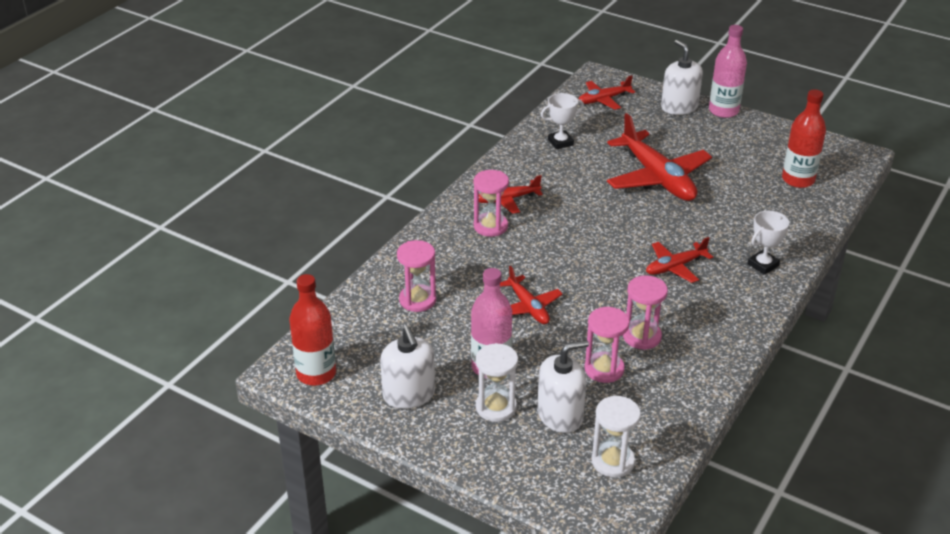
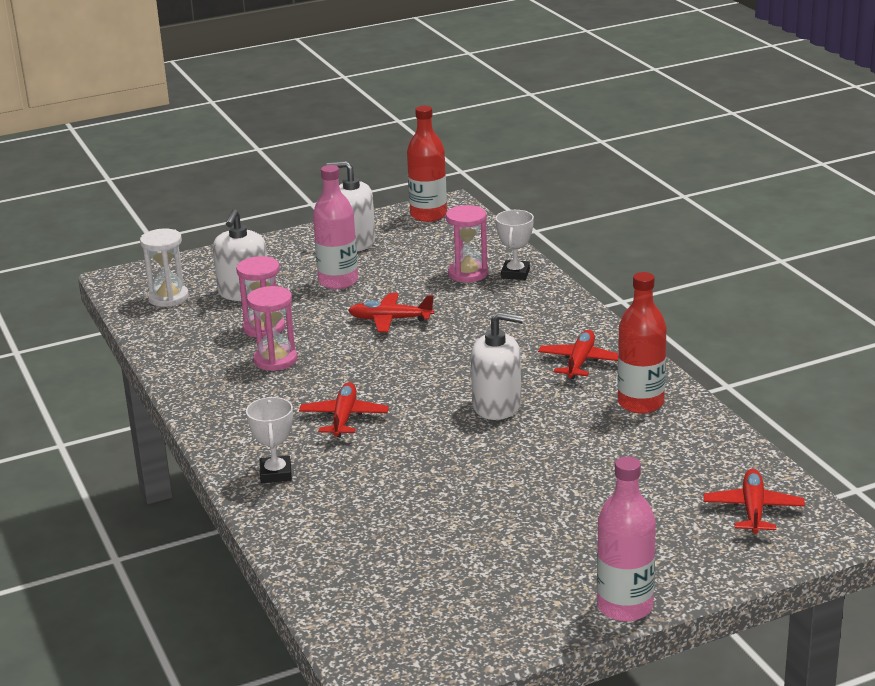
camera: 125 degrees right, 10 degrees down
(490, 226) = (540, 338): pink hourglass -> none
(496, 407) = (291, 270): white hourglass -> none
(560, 142) = (668, 435): white trophy -> white trophy (515, 273)
(657, 178) = (516, 475): red plane -> none
(679, 107) = (673, 569): white soap dispenser -> white soap dispenser (497, 406)
(798, 180) = (389, 585): red bottle -> red bottle (640, 403)

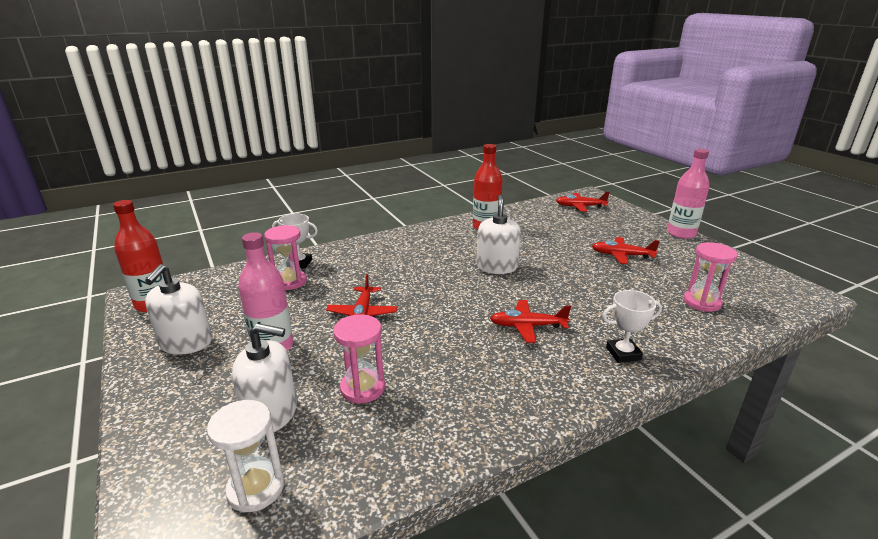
camera: 95 degrees left, 0 degrees up
(275, 360) = (432, 373): pink hourglass -> pink hourglass (701, 302)
(580, 362) = (437, 242): red plane -> red plane (621, 255)

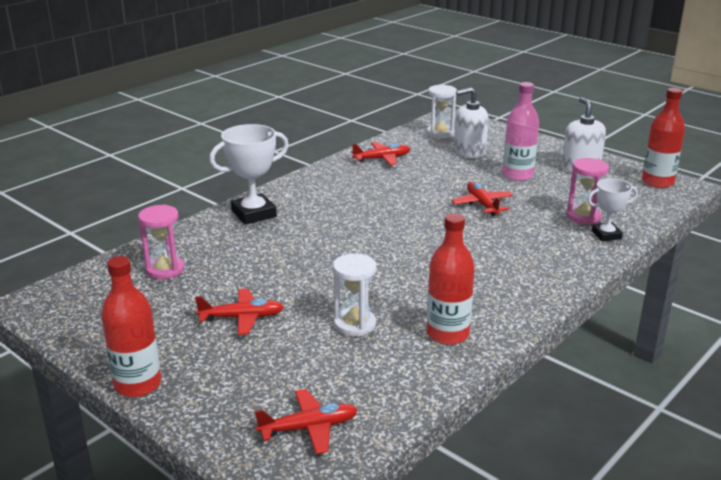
camera: 160 degrees right, 0 degrees up
(362, 388) = (430, 168): pink hourglass -> none
(497, 267) = (394, 270): white soap dispenser -> none
(527, 326) = (336, 219): red plane -> red plane (382, 159)
(542, 240) = (354, 324): none -> white hourglass
(623, 353) = (254, 214): white trophy -> white trophy, size x1.63
(681, 233) = (138, 384): pink bottle -> red bottle

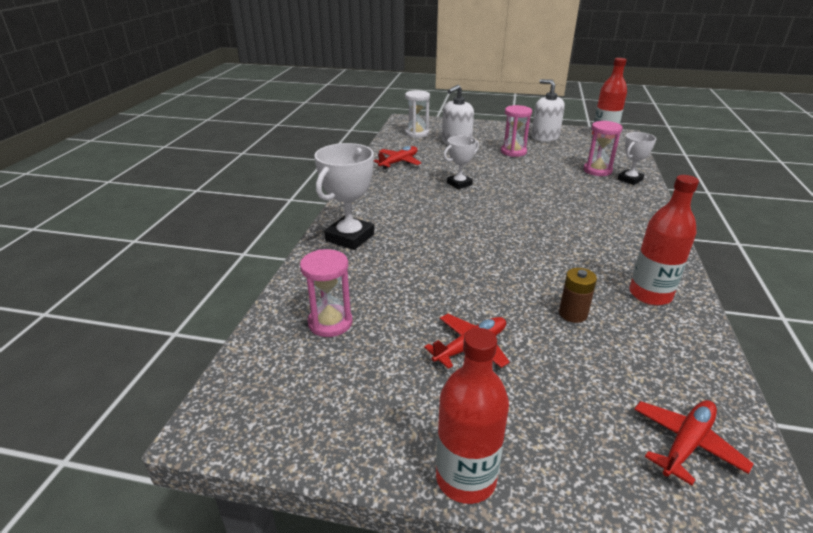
camera: 30 degrees left, 5 degrees up
(354, 324) = (573, 314): white hourglass -> brown battery
(412, 193) = (459, 184): none -> white trophy
(482, 204) = (520, 179): red plane -> none
(517, 175) = (513, 152): pink bottle -> pink hourglass

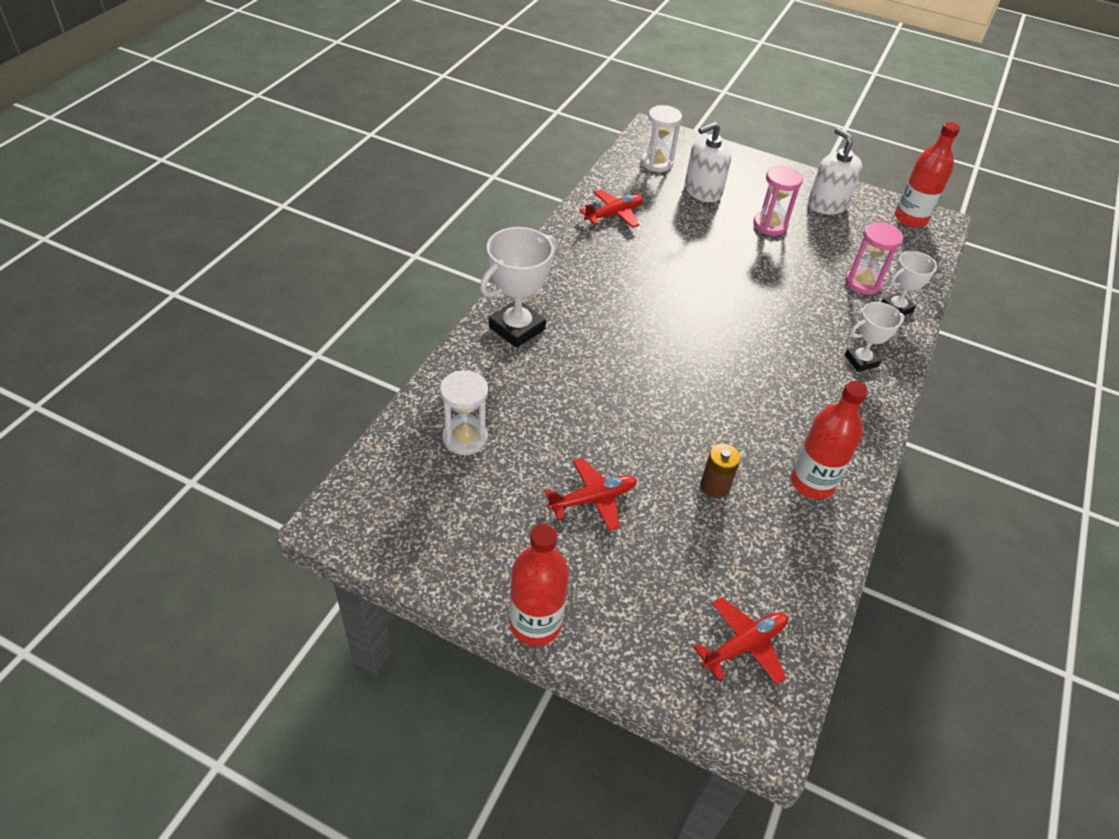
camera: 10 degrees right, 15 degrees up
(330, 323) = (465, 438): pink hourglass -> white hourglass
(459, 184) = (674, 269): white trophy -> white trophy (861, 361)

